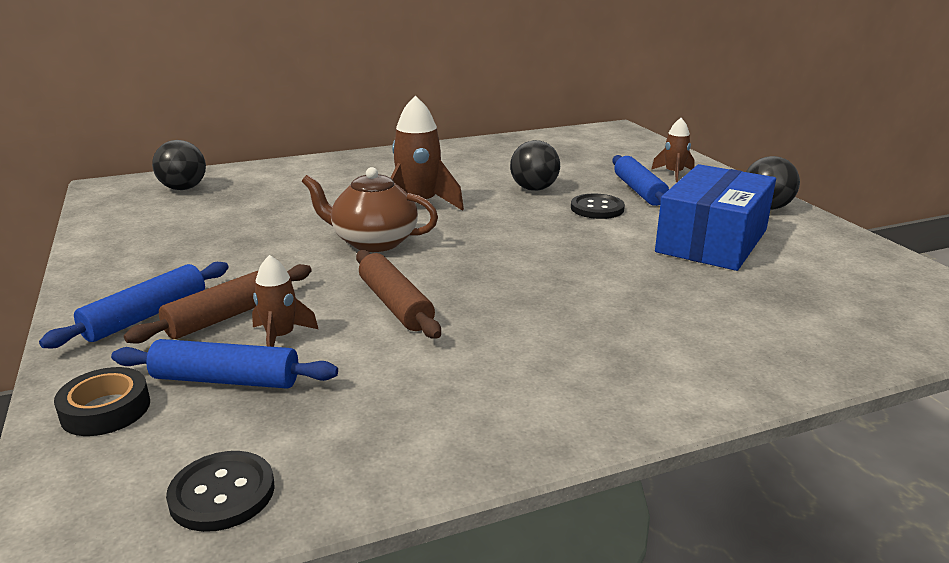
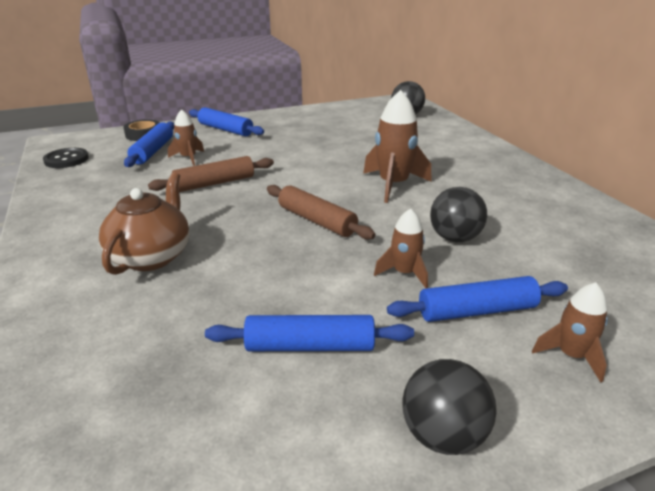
camera: 90 degrees right, 5 degrees up
(228, 315) = (219, 145): brown rolling pin -> brown rolling pin (317, 221)
(373, 242) = (315, 172): brown teapot -> brown teapot (151, 256)
(597, 208) = (404, 273): black button -> brown rocket
(712, 241) = (309, 346): blue box -> blue rolling pin

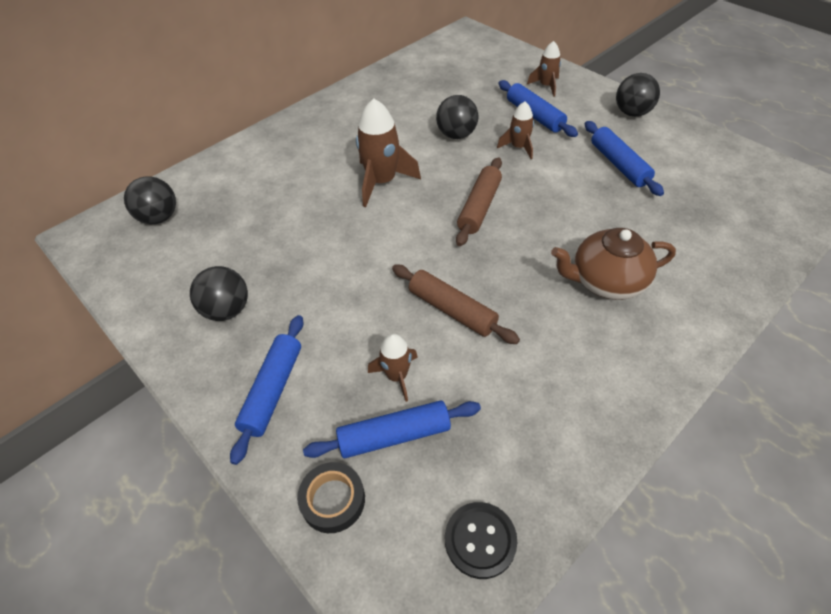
camera: 110 degrees left, 20 degrees up
(299, 125) = (227, 310): none -> black ball

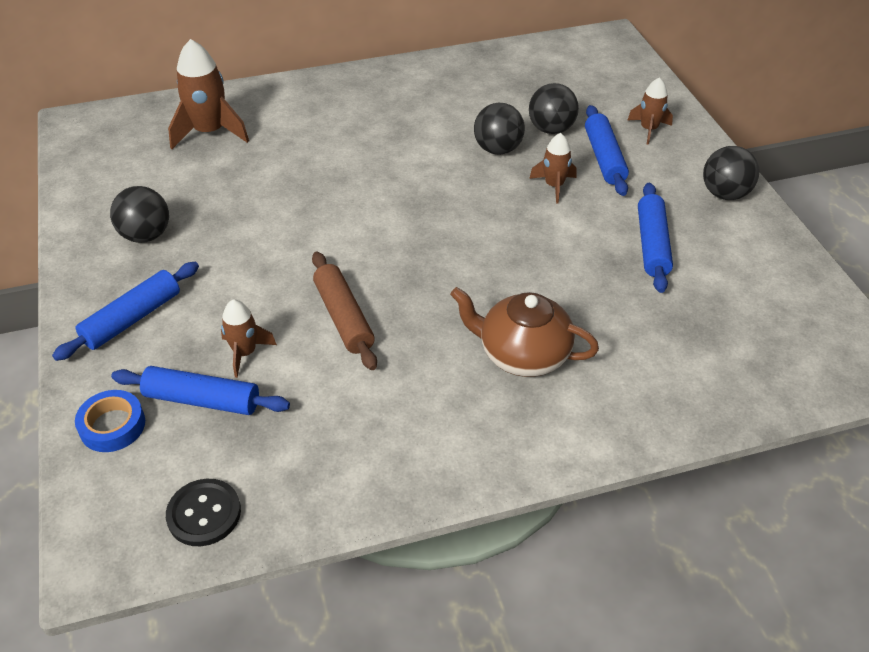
camera: 25 degrees right, 5 degrees down
(159, 218) = (150, 130): black ball -> black ball (551, 129)
(333, 500) = (112, 426): black tape -> blue tape
(382, 182) = (379, 170): brown rocket -> brown rocket (210, 132)
(479, 207) = (456, 232): brown rolling pin -> none

